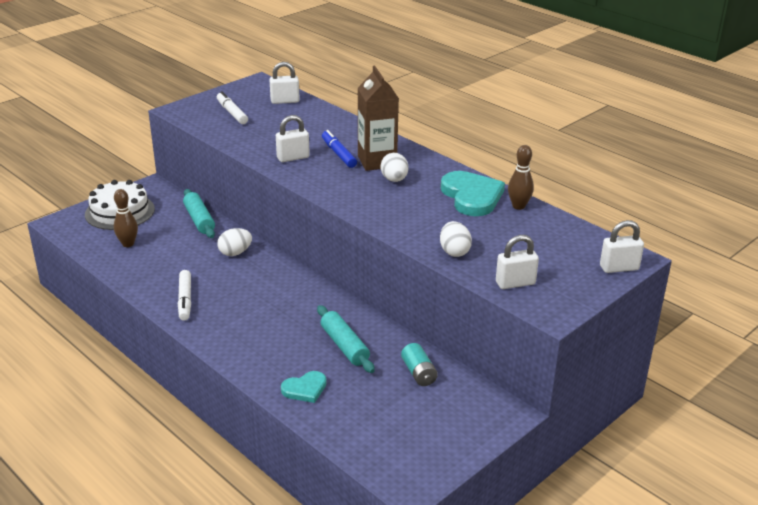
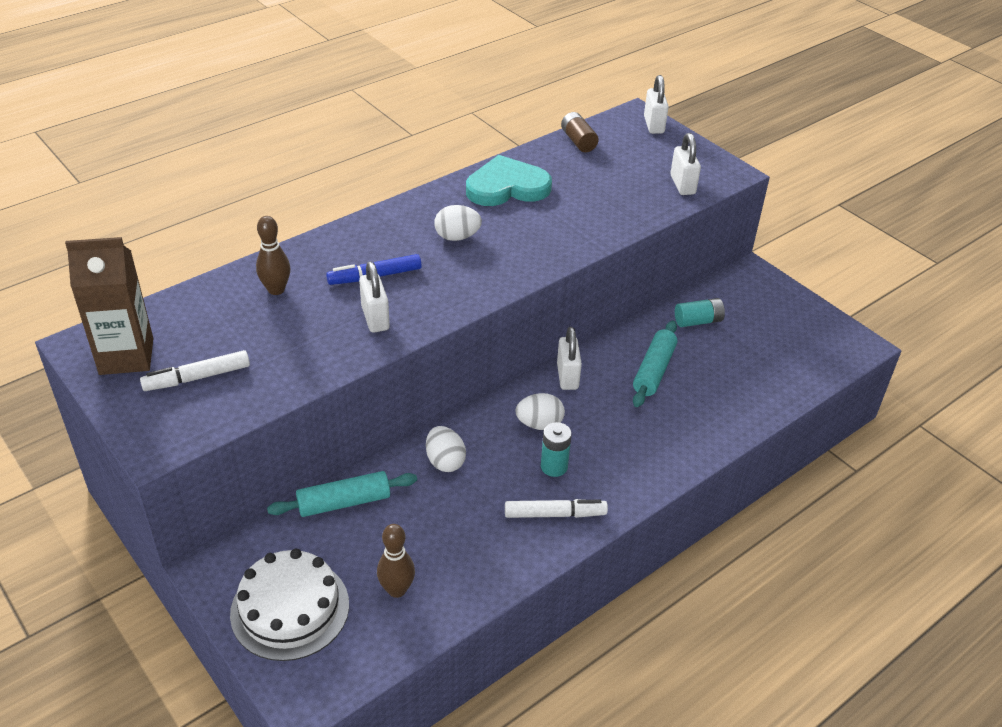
camera: 85 degrees left, 10 degrees up
(231, 298) = (554, 466): none -> turquoise battery
(285, 101) = (177, 318): white padlock -> white padlock (567, 376)
(305, 389) = (730, 406): turquoise heart -> none
(345, 346) = (653, 370): turquoise rolling pin -> turquoise rolling pin turned 45 degrees counterclockwise
(377, 161) = (405, 246): brown carton -> brown carton (126, 356)
(454, 251) = (624, 213): white egg -> white egg (539, 424)
(518, 206) = (532, 160): brown bowling pin -> brown bowling pin (276, 290)
(563, 227) = (578, 141): none -> brown battery

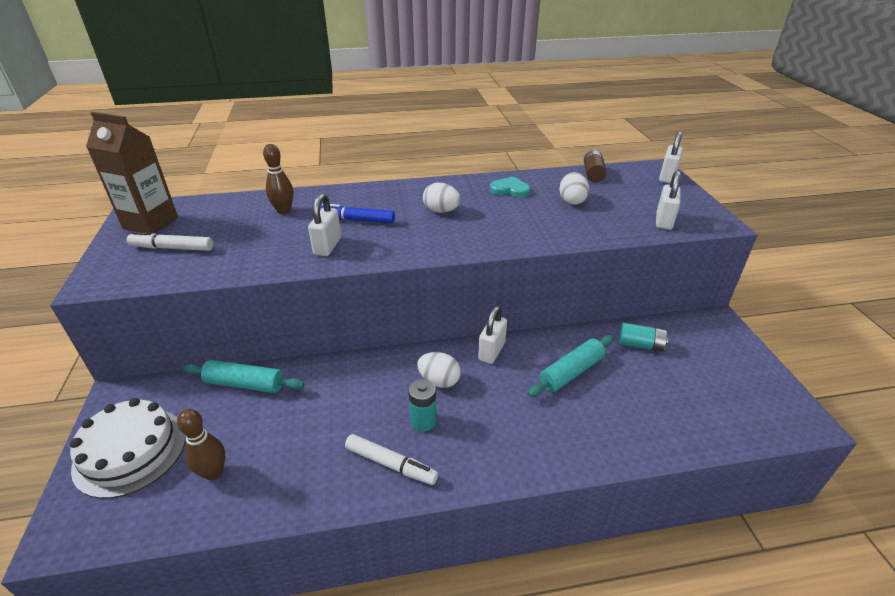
camera: 30 degrees right, 5 degrees down
(445, 461) = (342, 382): white egg -> white egg (571, 201)
(507, 187) = (510, 189): turquoise heart -> turquoise heart, size x0.56

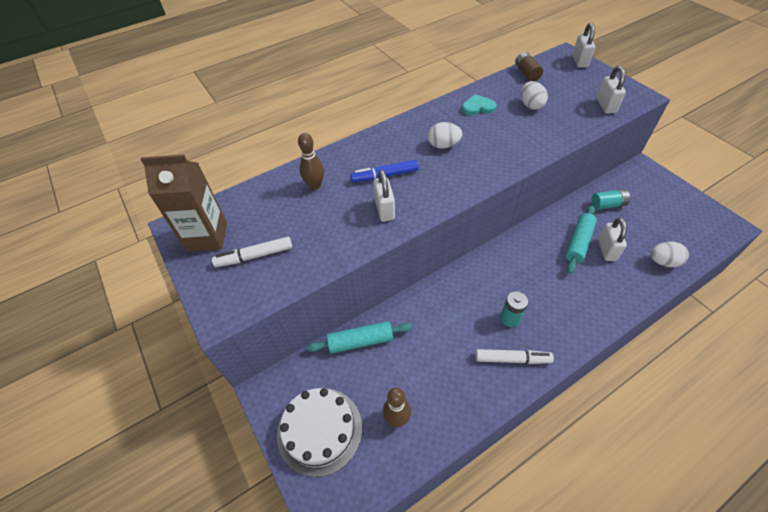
camera: 20 degrees left, 15 degrees up
(439, 381) = (498, 283): white egg -> white egg (663, 262)
(491, 351) = (516, 246): white padlock -> white padlock (606, 250)

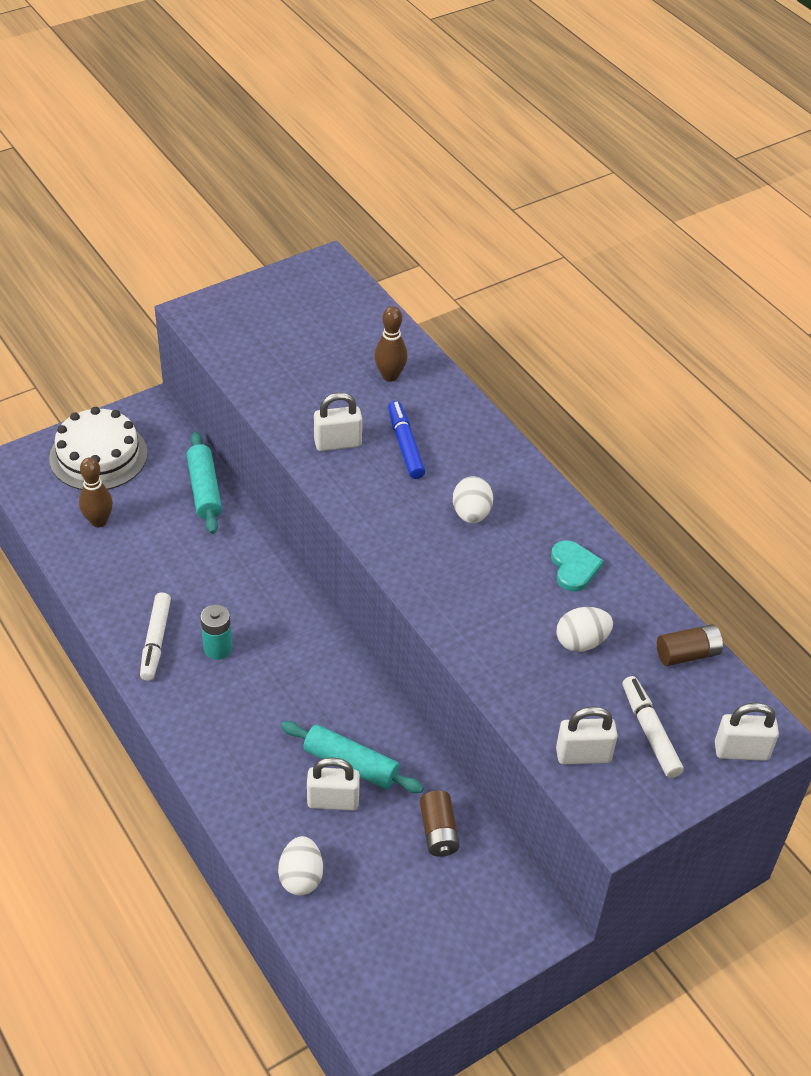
camera: 85 degrees right, 5 degrees down
(207, 237) = (307, 289): brown carton -> none
(254, 256) = (272, 330): white marker -> white marker (650, 731)
(607, 205) = (438, 832): turquoise battery -> brown battery

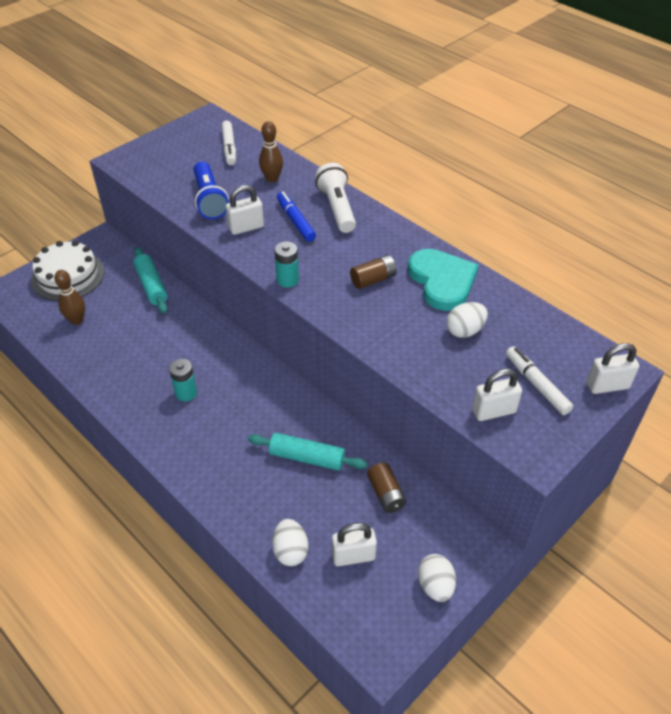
camera: 10 degrees left, 0 degrees up
(155, 641) = (137, 396): white marker -> white marker (229, 147)
(299, 394) = (209, 200): none -> blue flashlight
(333, 801) = (300, 487): white padlock -> white padlock (353, 556)
(372, 528) = (287, 280): none -> turquoise battery
(465, 436) = (337, 208): none -> white flashlight
(471, 514) = (357, 258): white egg -> white egg (435, 586)
(574, 567) = (442, 281): turquoise heart -> turquoise heart, size x1.79
(687, 654) = (543, 325): brown battery -> brown battery (373, 279)

